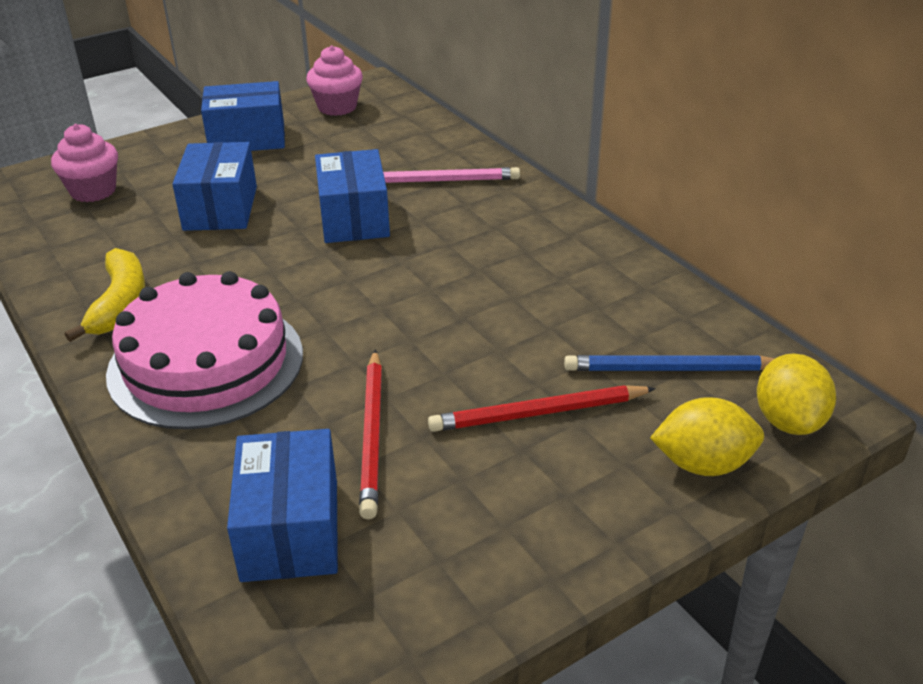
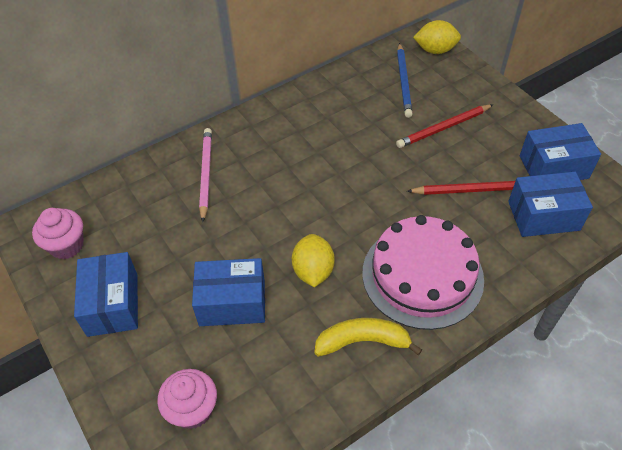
camera: 90 degrees left, 15 degrees up
(353, 218) = (253, 217): blue box -> blue box (553, 167)
(539, 413) = (444, 128): red pencil -> red pencil turned 75 degrees clockwise
(703, 464) = (468, 78): yellow lemon -> yellow lemon (313, 271)

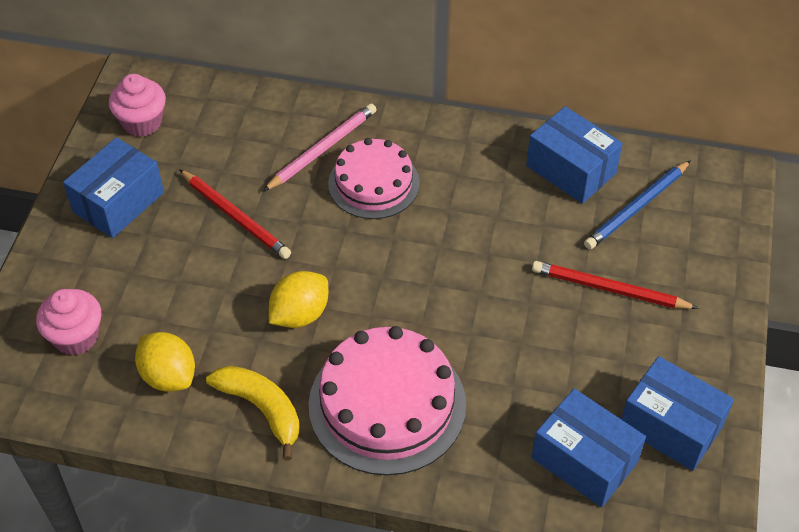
camera: 45 degrees right, 0 degrees up
(232, 302) = (204, 281): blue box -> blue box (571, 169)
(259, 169) = (373, 183): none -> pink cake
(435, 50) = (724, 200): yellow lemon -> yellow lemon (169, 376)
(471, 190) = (546, 372): red pencil -> red pencil (235, 216)

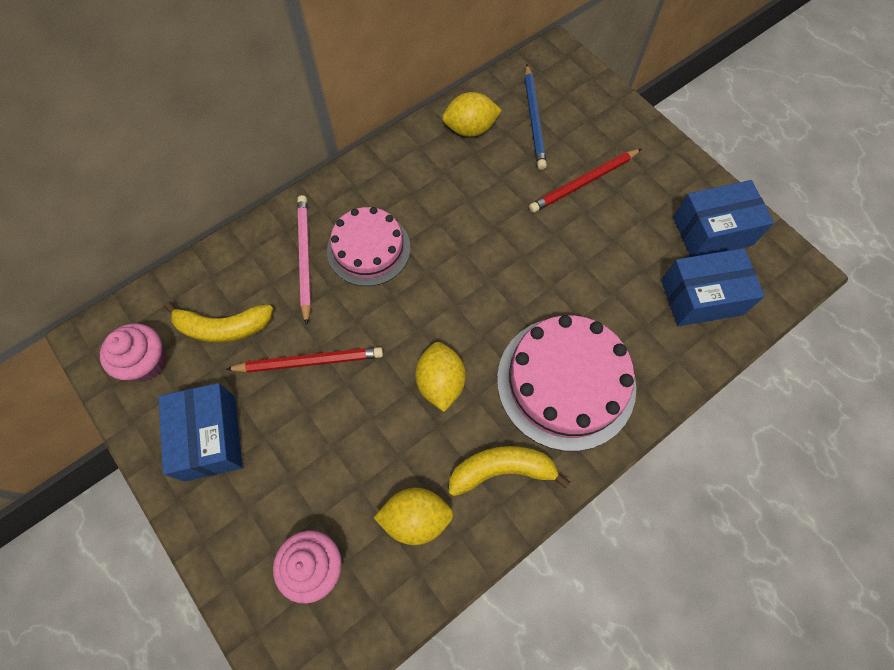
camera: 50 degrees left, 15 degrees up
(212, 144) = (223, 327): none -> yellow banana
(571, 169) = (470, 129): blue box -> yellow lemon

